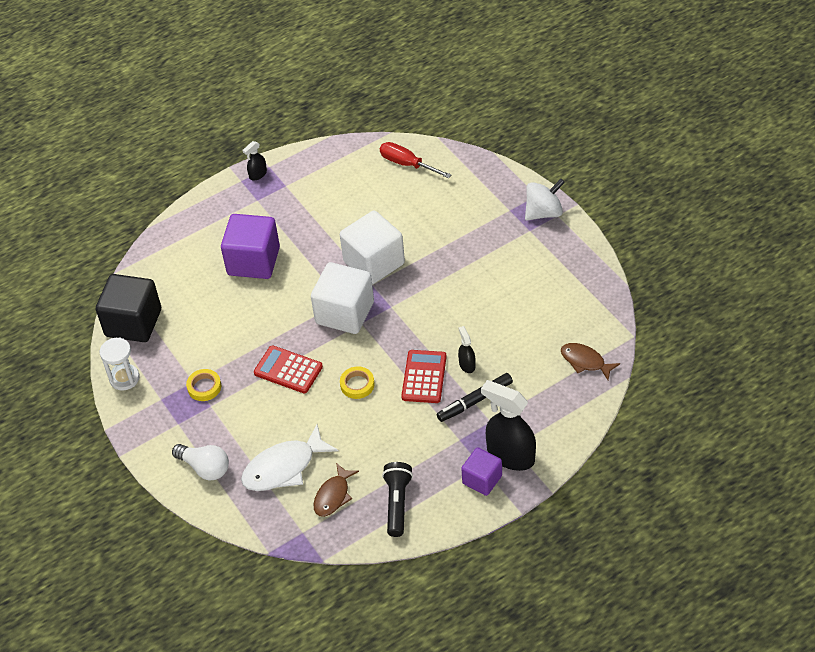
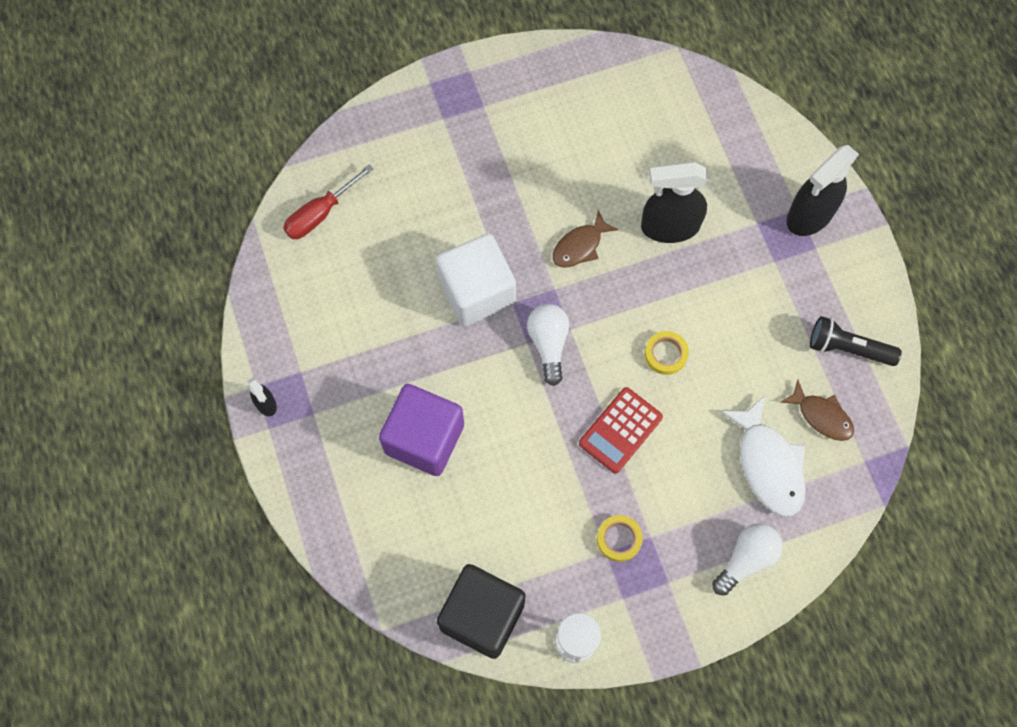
camera: 80 degrees left, 20 degrees up
(344, 313) = (548, 344): white cube -> white light bulb
(424, 377) = (675, 277): red calculator -> none
(467, 365) = (669, 226): black spray bottle -> black spray bottle, size x2.10
(475, 401) = (725, 231): black marker -> none
(482, 479) = (835, 252): purple cube -> none
(543, 212) = (461, 83): white spinning top -> none
(585, 361) = (699, 104): brown fish -> brown fish (580, 246)

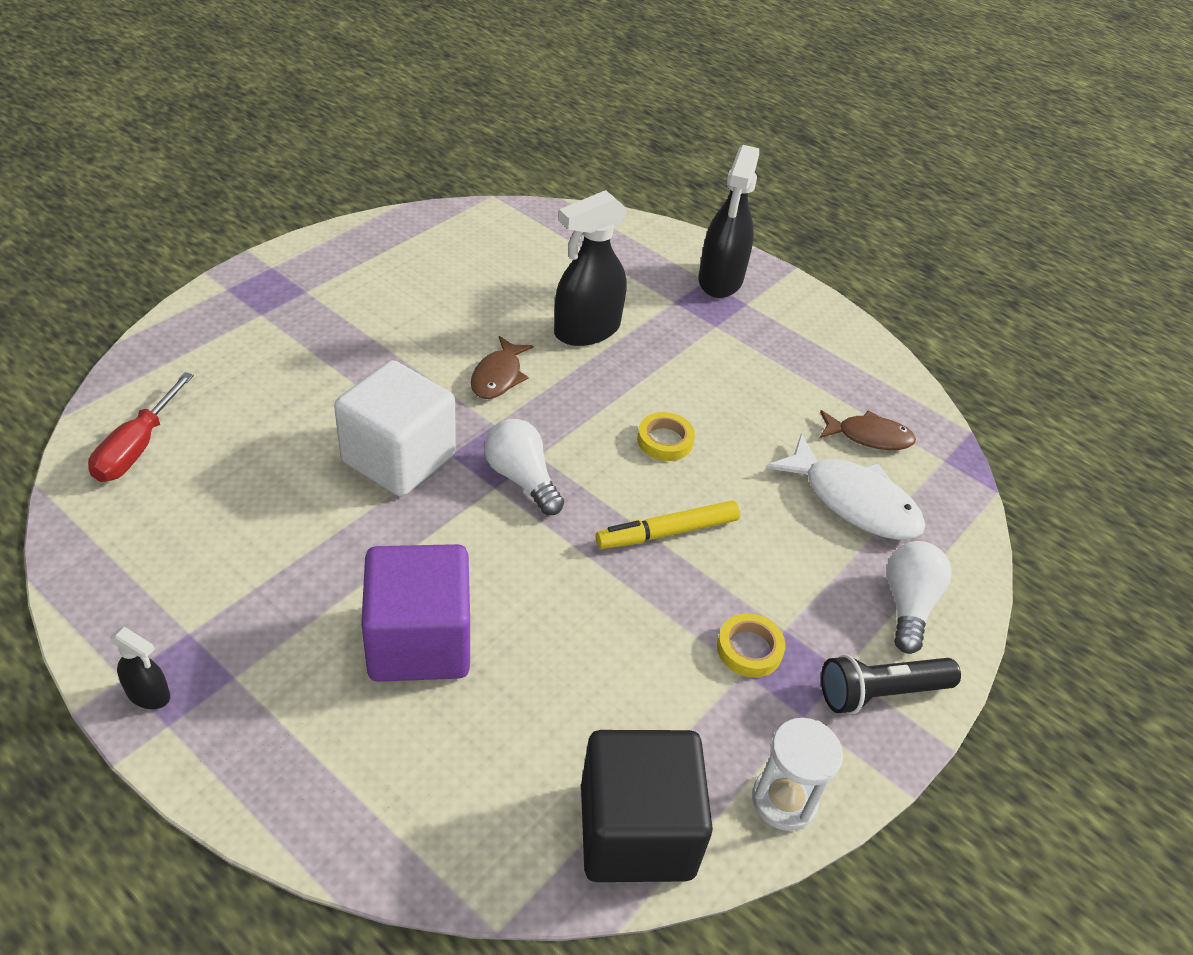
camera: 35 degrees left, 25 degrees down
(620, 430) = (667, 532): red calculator -> yellow marker
(847, 348) = (844, 371): black flashlight -> black flashlight (880, 693)

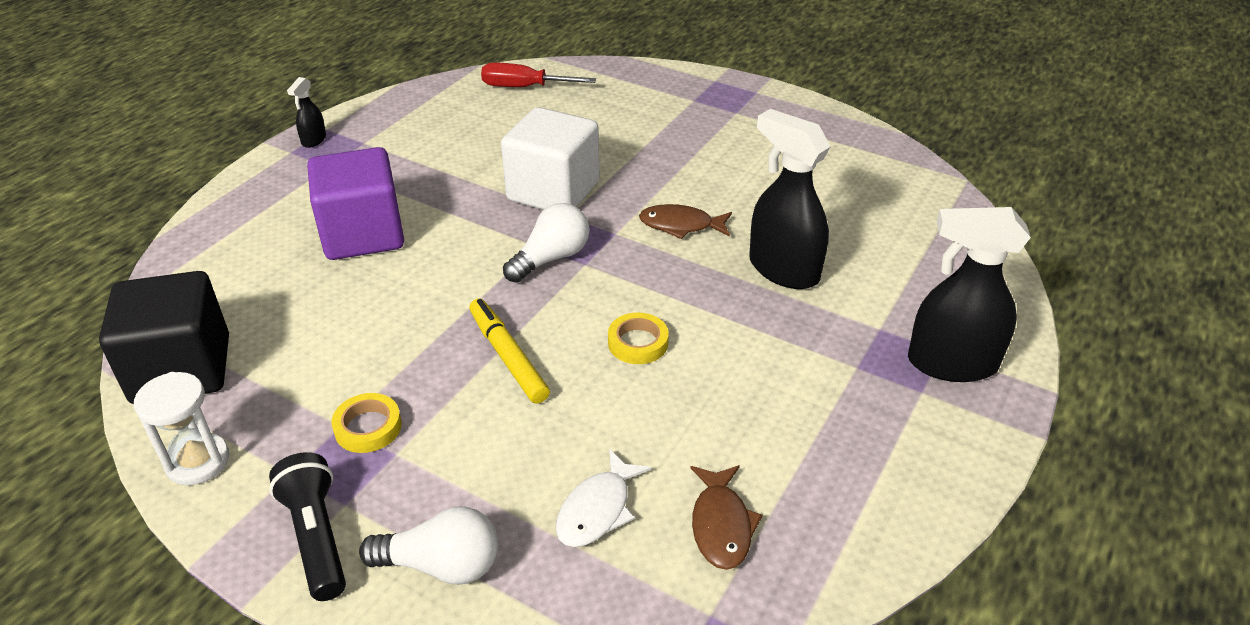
camera: 85 degrees right, 5 degrees down
(853, 501) = (597, 509): white fish -> white fish, size x0.63

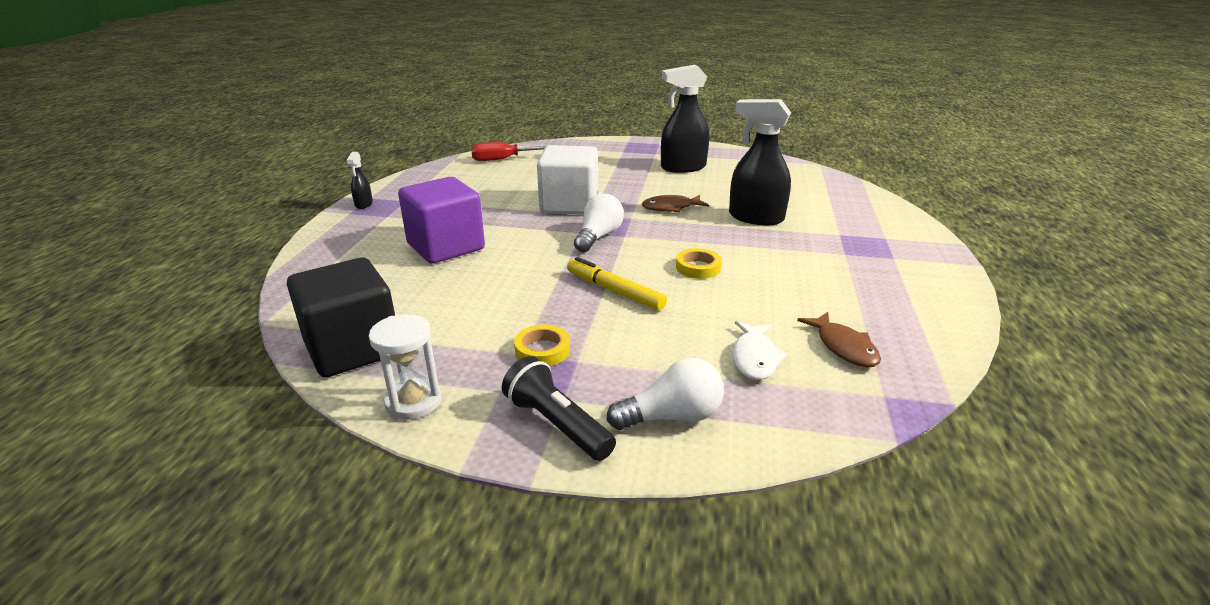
camera: 20 degrees left, 10 degrees down
(951, 363) = (896, 242): black spray bottle -> black spray bottle (683, 167)

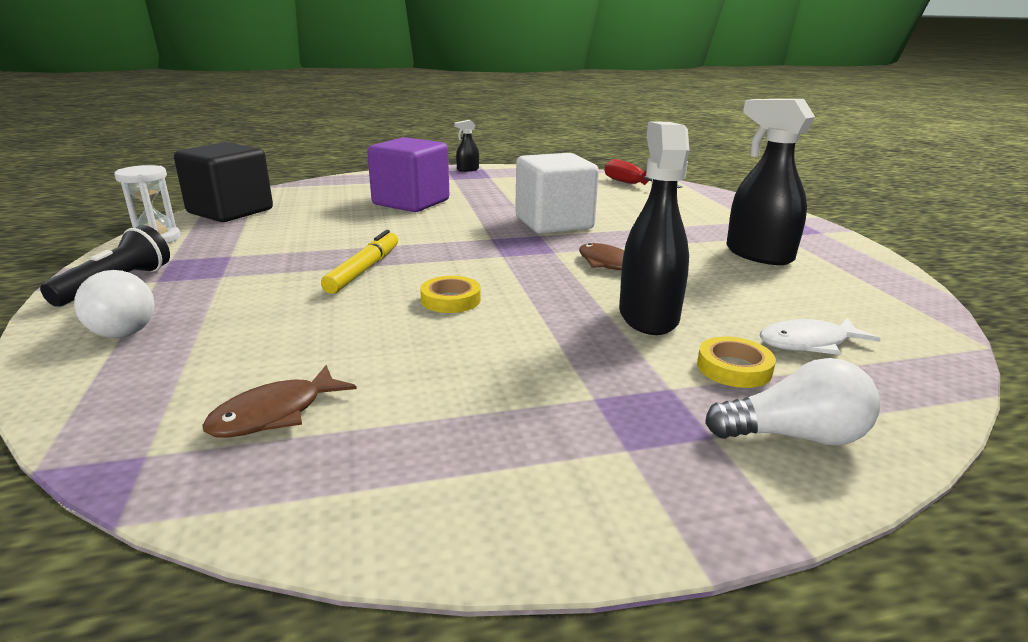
camera: 65 degrees right, 5 degrees down
(542, 350) = (237, 261): yellow tape -> yellow tape (734, 368)
(598, 237) = (486, 245): white light bulb -> white light bulb (794, 436)
(754, 358) = (236, 355): white fish -> white fish (808, 343)

